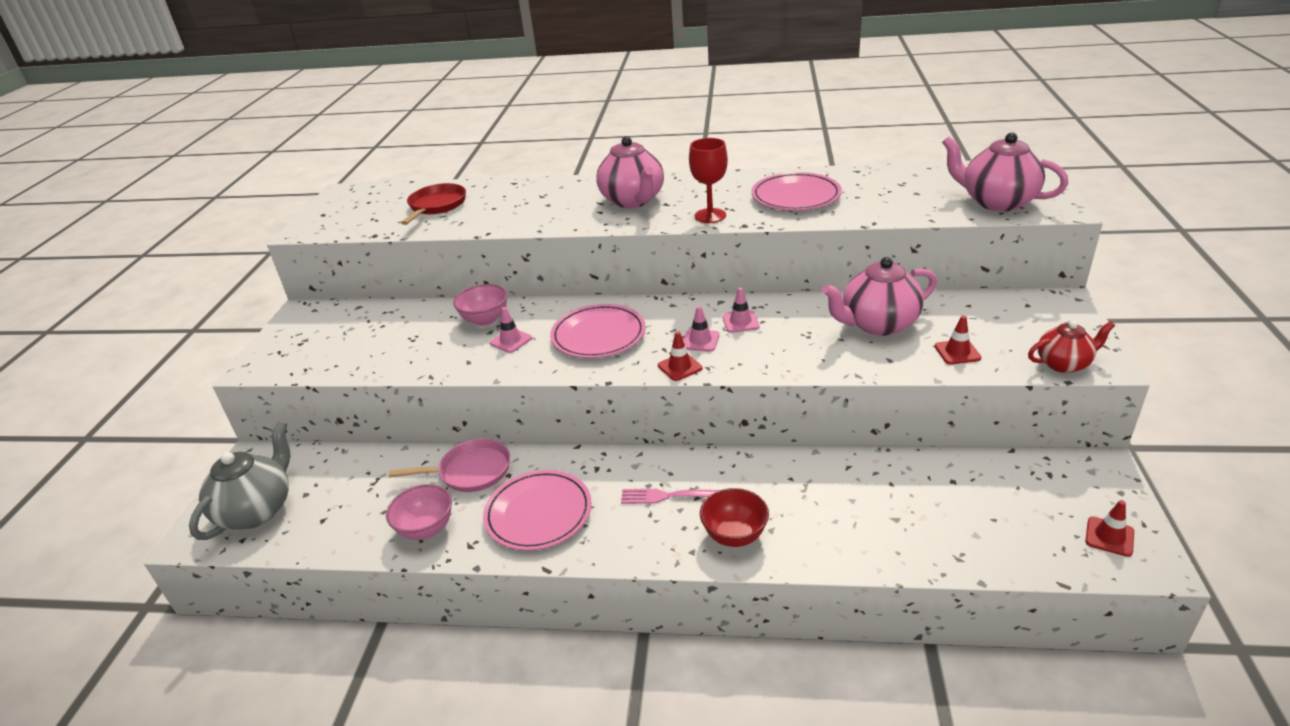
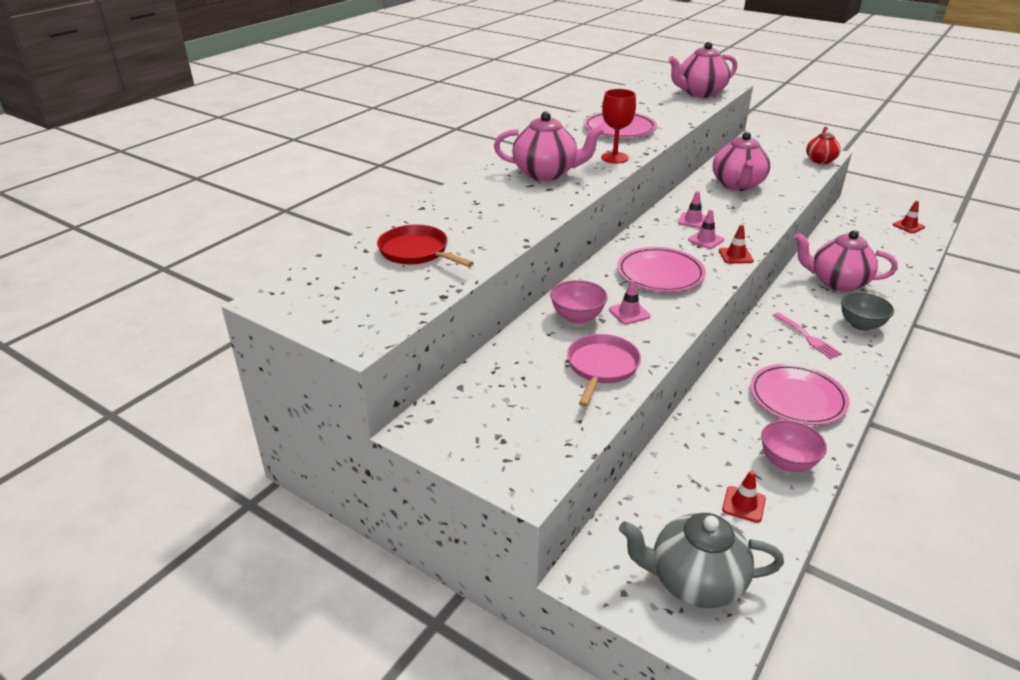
camera: 65 degrees left, 0 degrees up
(257, 510) = (694, 581): grey teapot -> grey teapot turned 45 degrees counterclockwise
(471, 471) = (719, 420): pink pan -> pink pan (601, 367)
(668, 496) = (807, 337): pink fork -> pink fork turned 60 degrees counterclockwise
(734, 535) = (861, 325): red bowl -> grey bowl
(829, 495) = (837, 282): none -> pink teapot
(957, 352) = (788, 177): red traffic cone -> red traffic cone (743, 504)

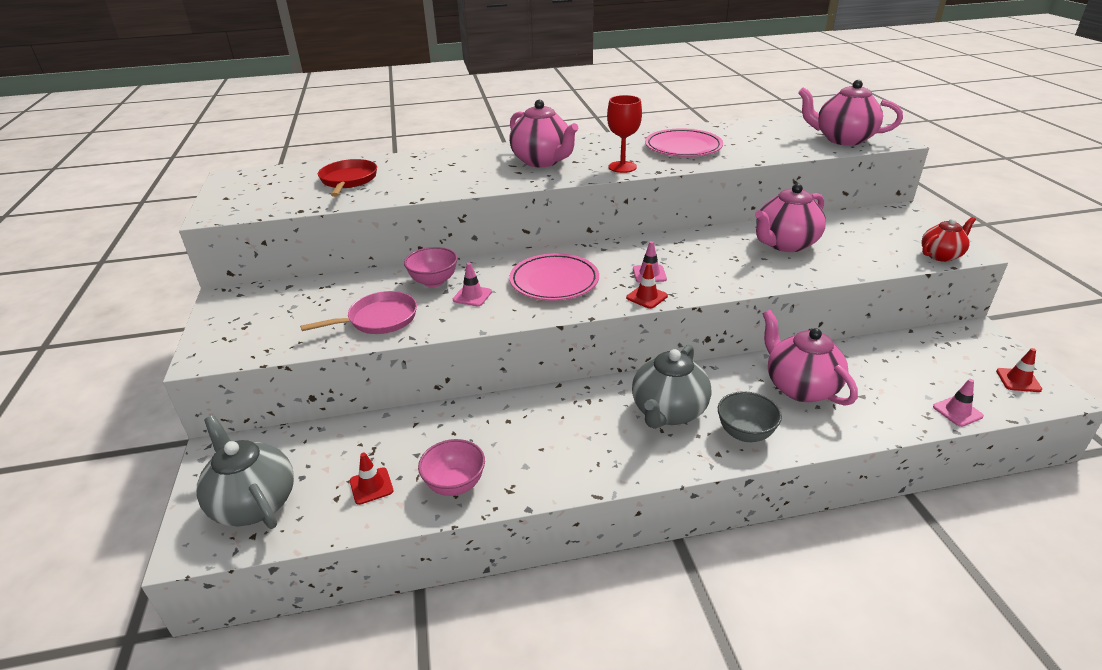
camera: 45 degrees right, 0 degrees up
(693, 220) = (672, 255): pink traffic cone -> pink traffic cone (957, 411)
(797, 398) = (559, 449): pink plate -> none
(807, 337) = (668, 412): pink fork -> grey teapot

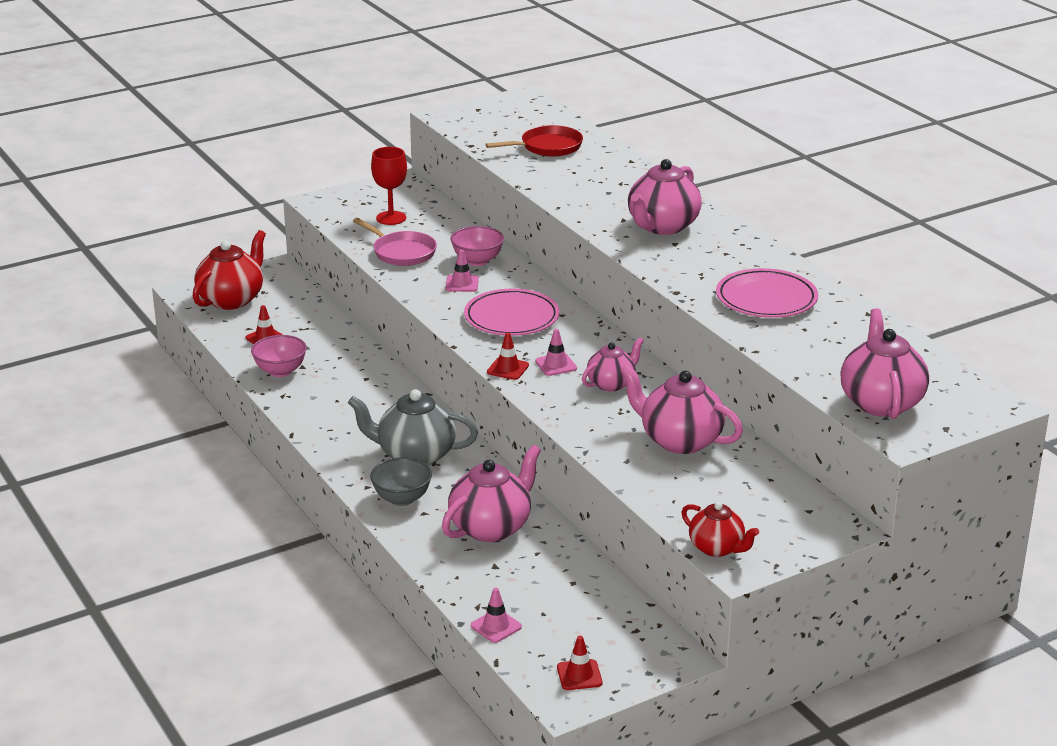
camera: 70 degrees right, 5 degrees down
(254, 503) = (232, 299): grey teapot -> red teapot
(622, 167) = (676, 271): red goblet -> red goblet (391, 218)
(690, 256) = (611, 384): none -> pink teapot

